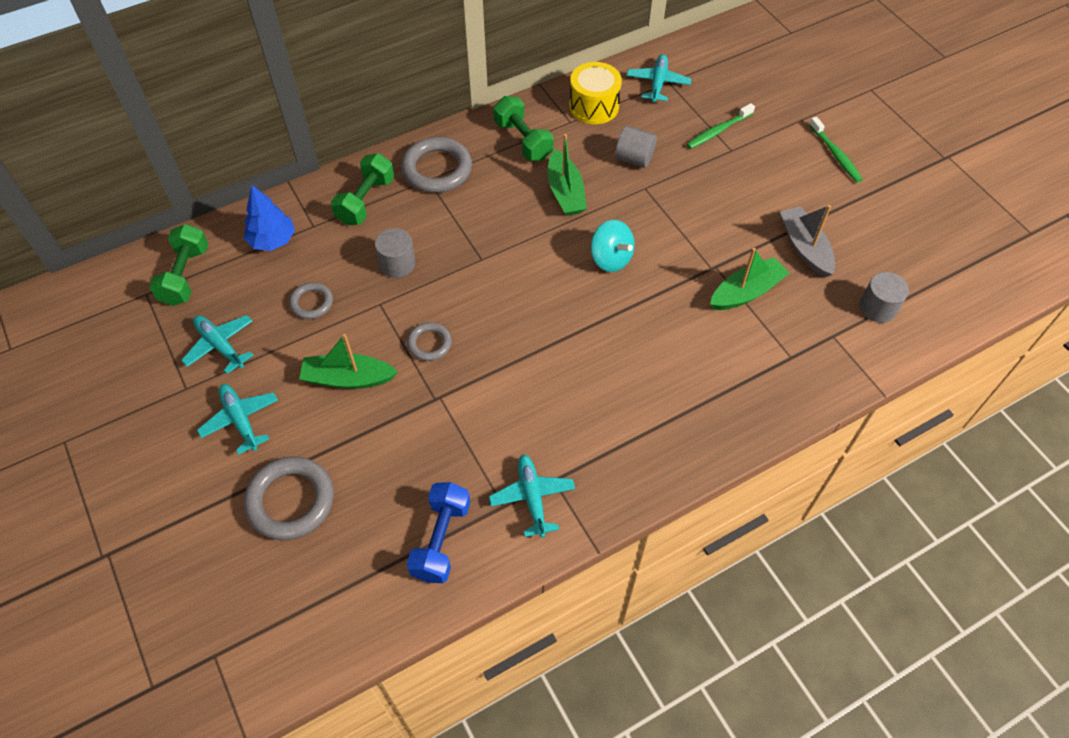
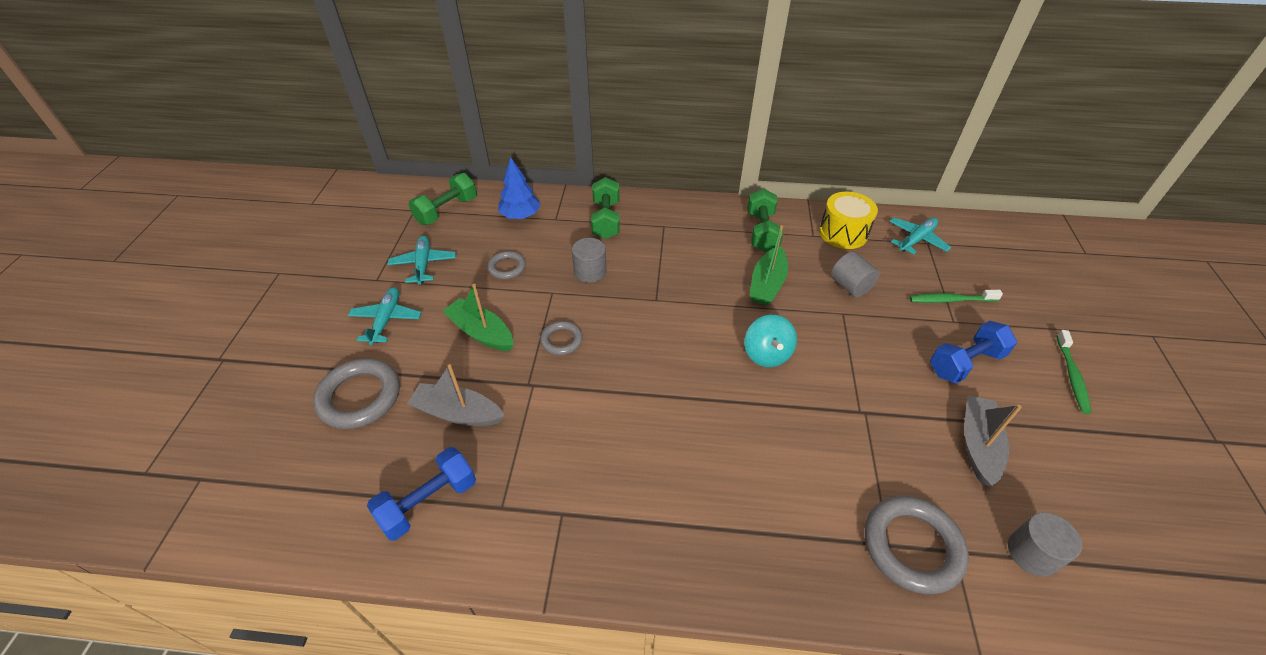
camera: 35 degrees right, 10 degrees down
(365, 201) = (606, 220): green dumbbell -> green dumbbell turned 60 degrees counterclockwise
(396, 459) = (458, 413): none -> grey boat
(437, 169) = (676, 222): grey ring -> grey ring (912, 546)
(532, 497) = (531, 516): turquoise plane -> none
(746, 292) = (882, 452): green boat -> none
(760, 184) = (965, 363): none -> blue dumbbell

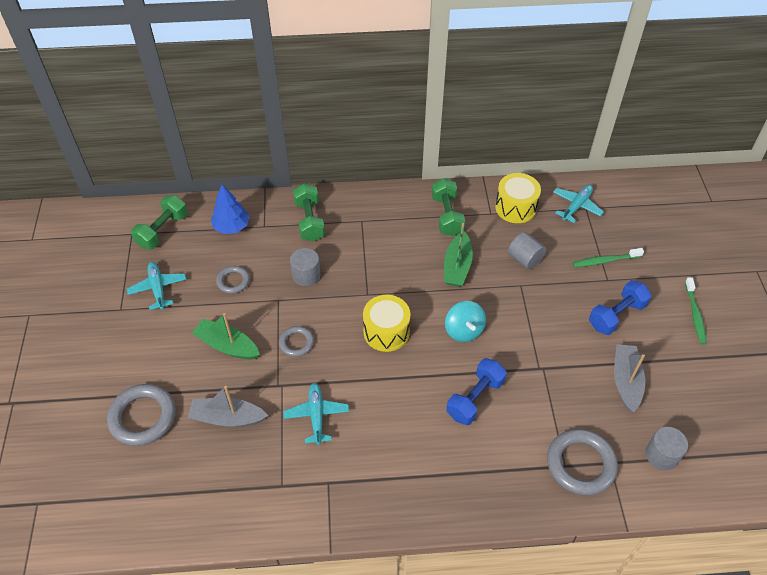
camera: 10 degrees left, 5 degrees up
(386, 320) = (142, 346): turquoise plane -> turquoise plane (316, 415)
(428, 502) = (225, 491): blue dumbbell -> blue dumbbell (475, 398)
(671, 343) = (386, 332): none -> yellow drum

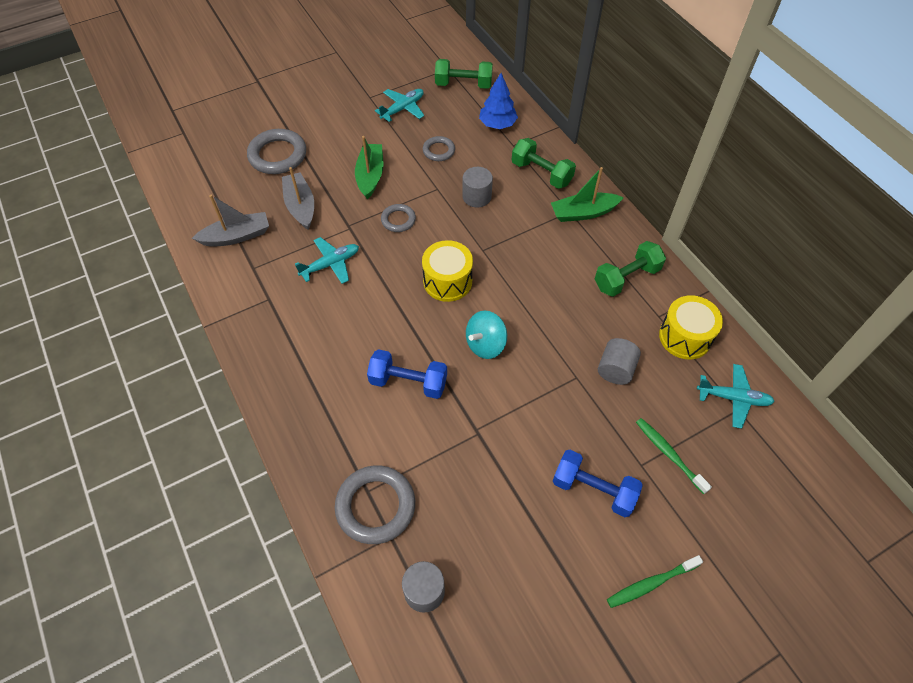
camera: 65 degrees right, 5 degrees up
(309, 221) = (541, 173): green dumbbell -> green dumbbell turned 75 degrees clockwise
(457, 266) = (564, 310): green boat -> green boat (583, 213)
(626, 381) = (505, 525): grey boat -> grey boat (236, 236)

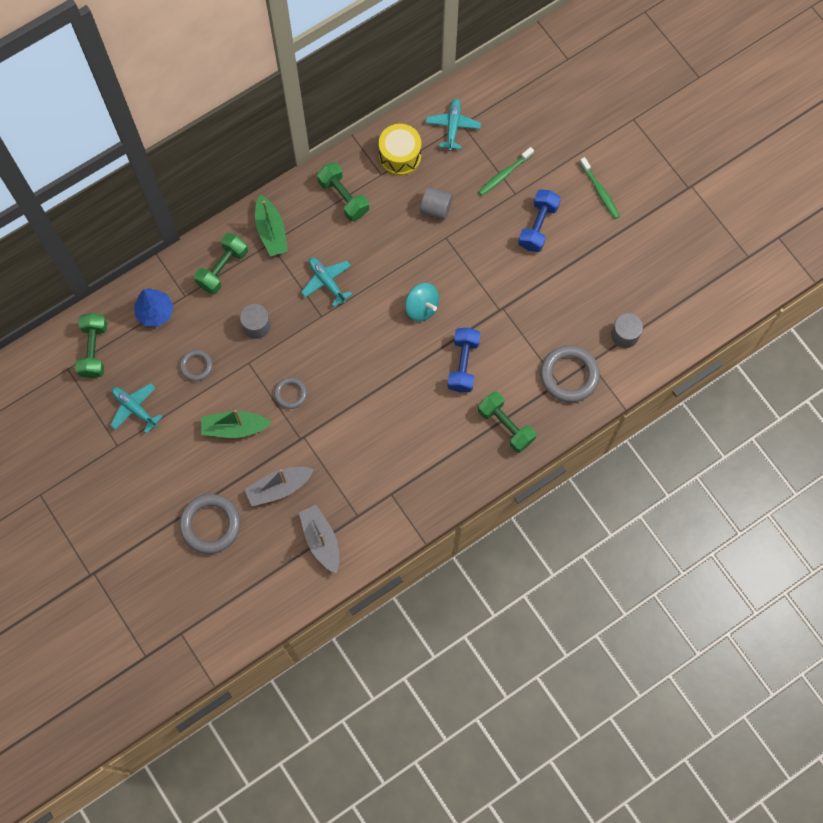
camera: 95 degrees left, 15 degrees up
(322, 422) = (505, 426): none -> green dumbbell
(330, 264) = (348, 446): turquoise plane -> turquoise plane (327, 282)
(447, 281) = (359, 343): yellow drum -> none

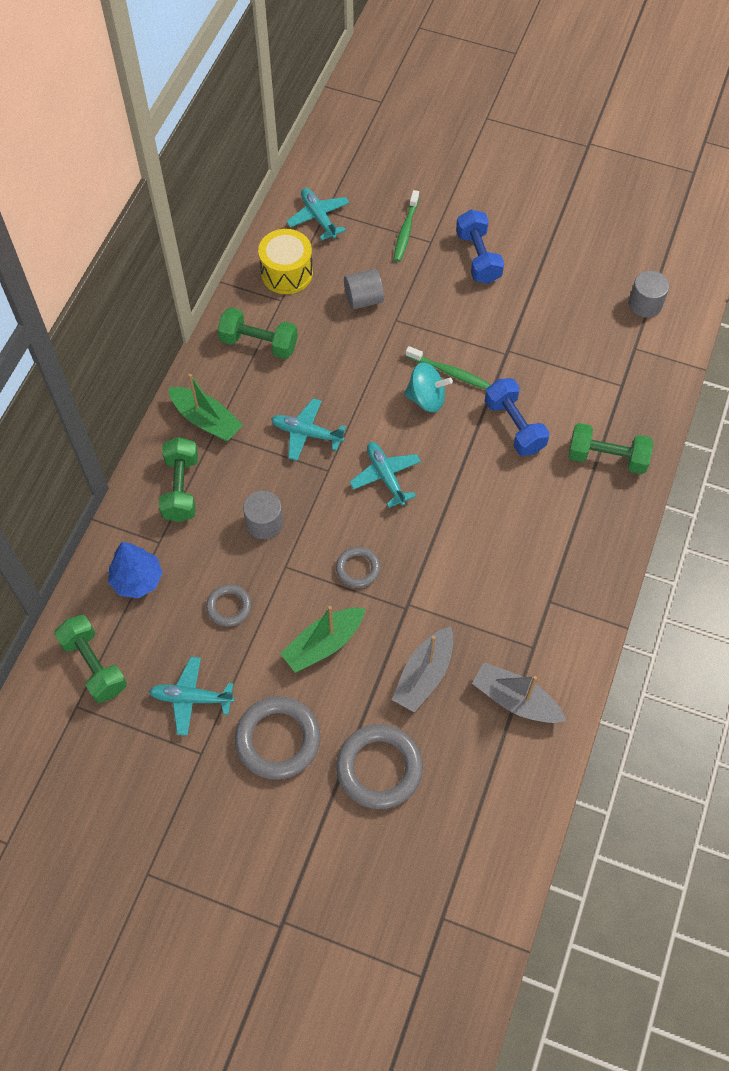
camera: 35 degrees left, 10 degrees down
(354, 344) = (385, 476): none -> turquoise plane
(569, 375) = (626, 372): grey ring -> grey ring (278, 739)
(600, 191) = (510, 194): green toothbrush -> green toothbrush (449, 372)

